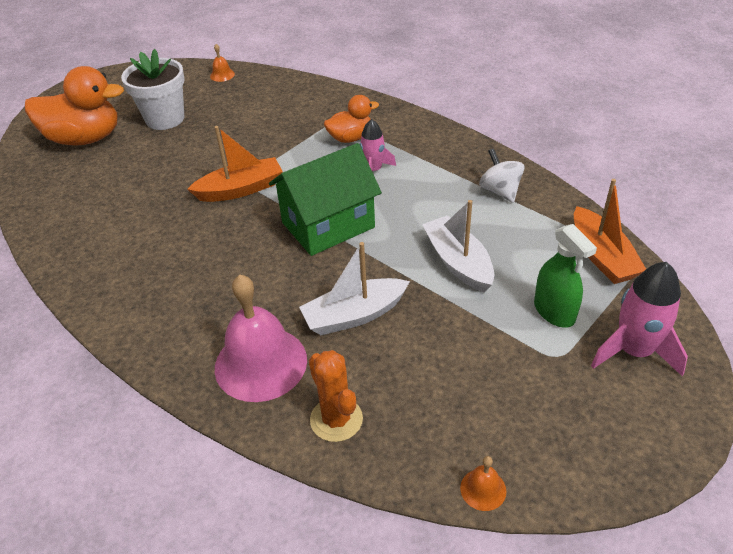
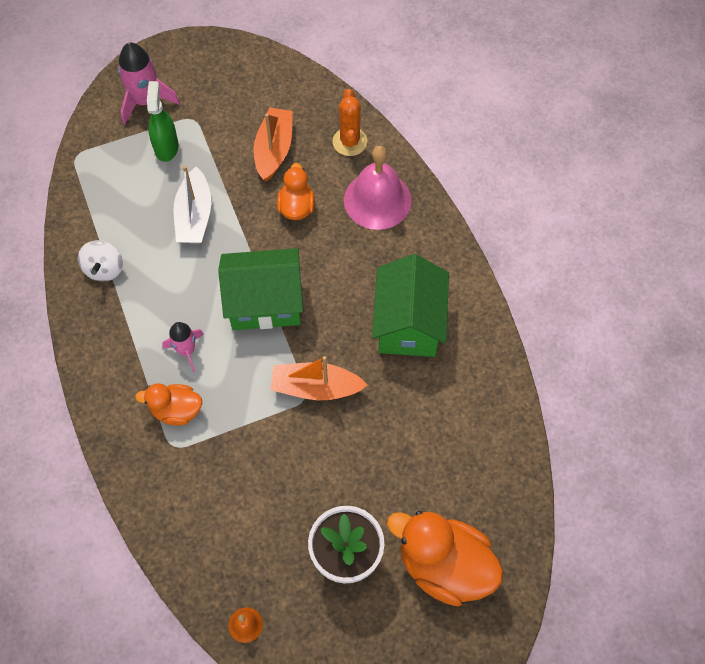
camera: 155 degrees left, 20 degrees up
(171, 263) = (408, 324): none -> green house
(354, 315) = (296, 207): white boat -> orange duck
(483, 489) = (295, 71): orange bell -> none
(602, 256) = (93, 171): orange boat -> orange boat (274, 150)

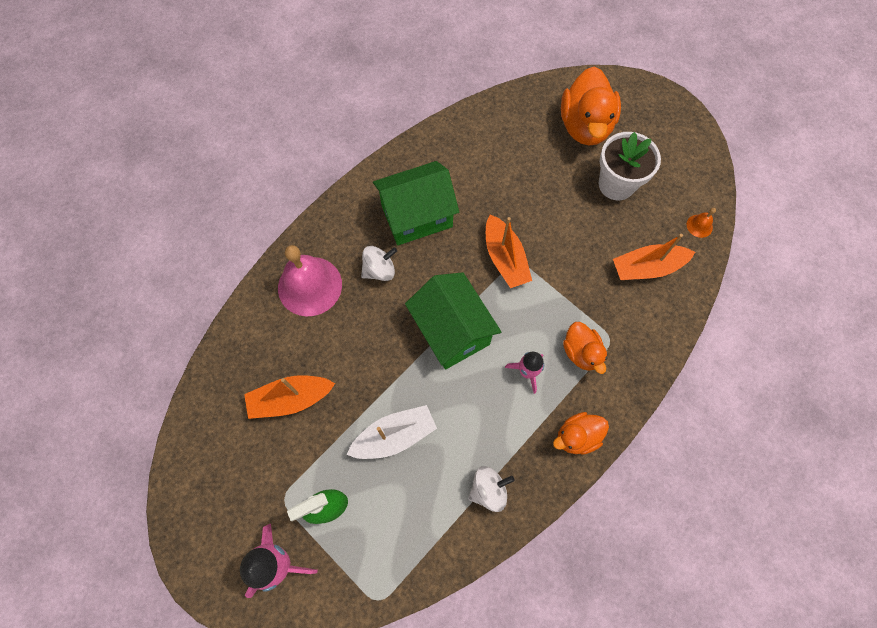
camera: 115 degrees left, 5 degrees up
(227, 531) = (647, 268): none -> orange boat
(296, 207) = (345, 349): orange duck -> orange duck (577, 436)
(350, 142) = (255, 335): orange cactus -> none
(363, 265) = (379, 270): none -> white spinning top

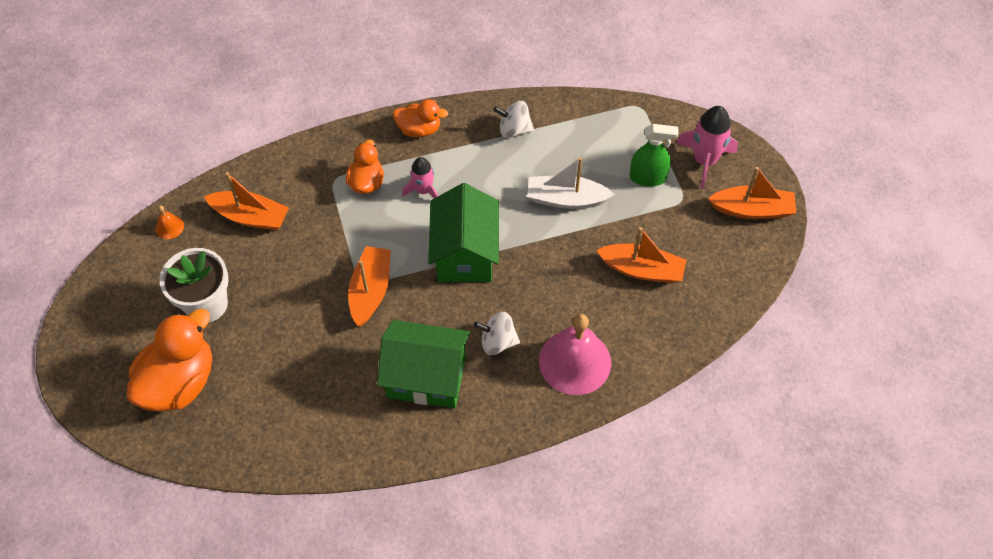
camera: 150 degrees left, 10 degrees down
(209, 526) = (752, 210): none -> orange boat

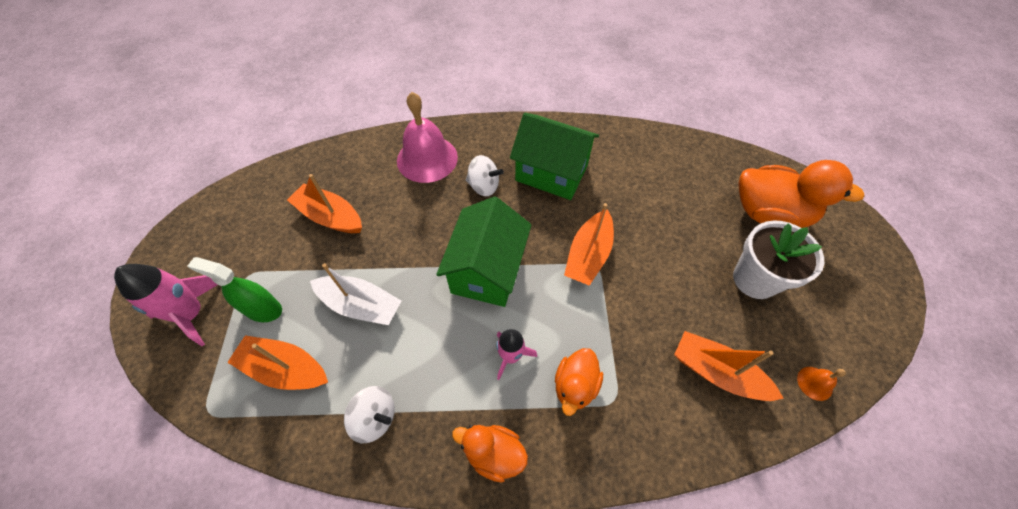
camera: 165 degrees left, 0 degrees up
(179, 382) = (769, 213): orange duck -> orange duck turned 120 degrees counterclockwise
(752, 210) = (191, 248): orange boat -> orange boat (285, 369)

